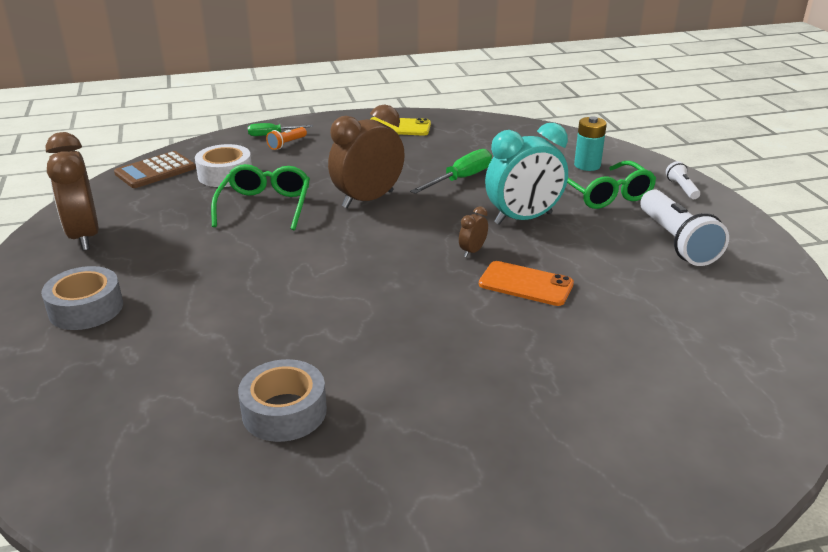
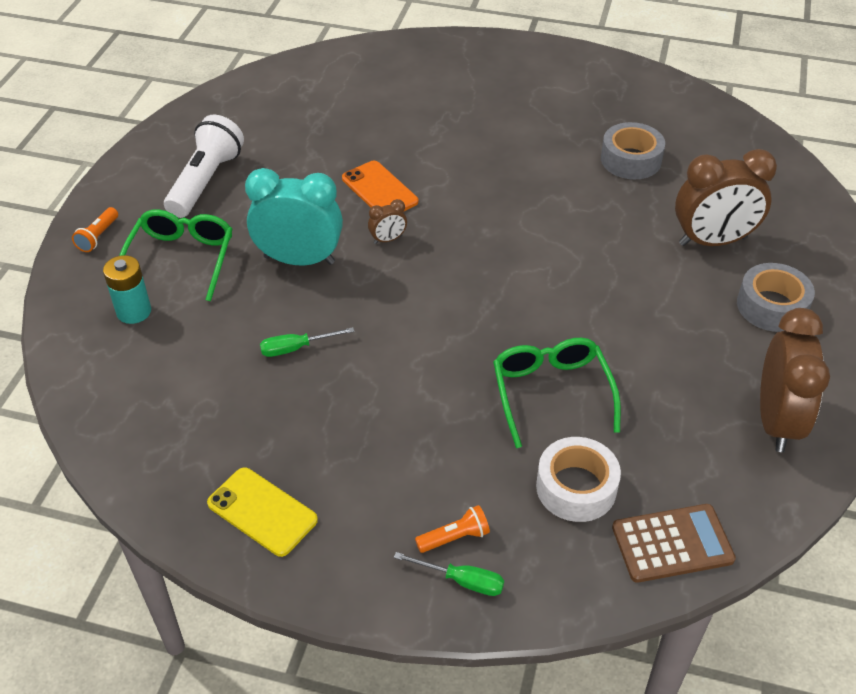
camera: 150 degrees left, 15 degrees up
(265, 206) = (551, 393): green glasses -> green glasses turned 135 degrees clockwise
(368, 199) = (428, 355): brown clock -> brown clock (712, 241)
(461, 179) = (296, 348): green screwdriver -> green screwdriver, size x0.65
(681, 188) = (98, 236): white flashlight -> orange flashlight

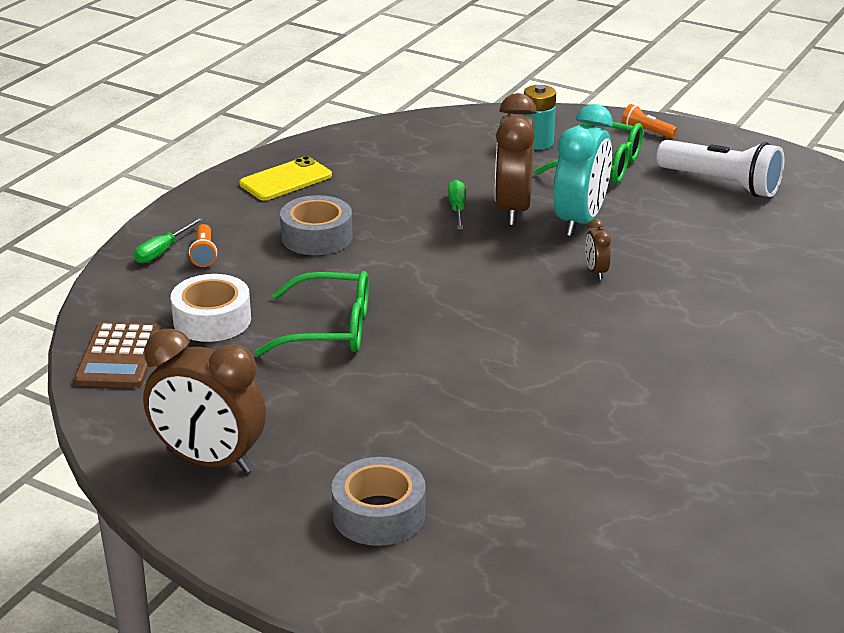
camera: 105 degrees right, 15 degrees down
(379, 190) = (684, 277): orange phone -> none
(630, 160) = (710, 474): grey tape -> grey tape (317, 237)
(712, 241) = (516, 500): brown clock -> brown clock (512, 209)

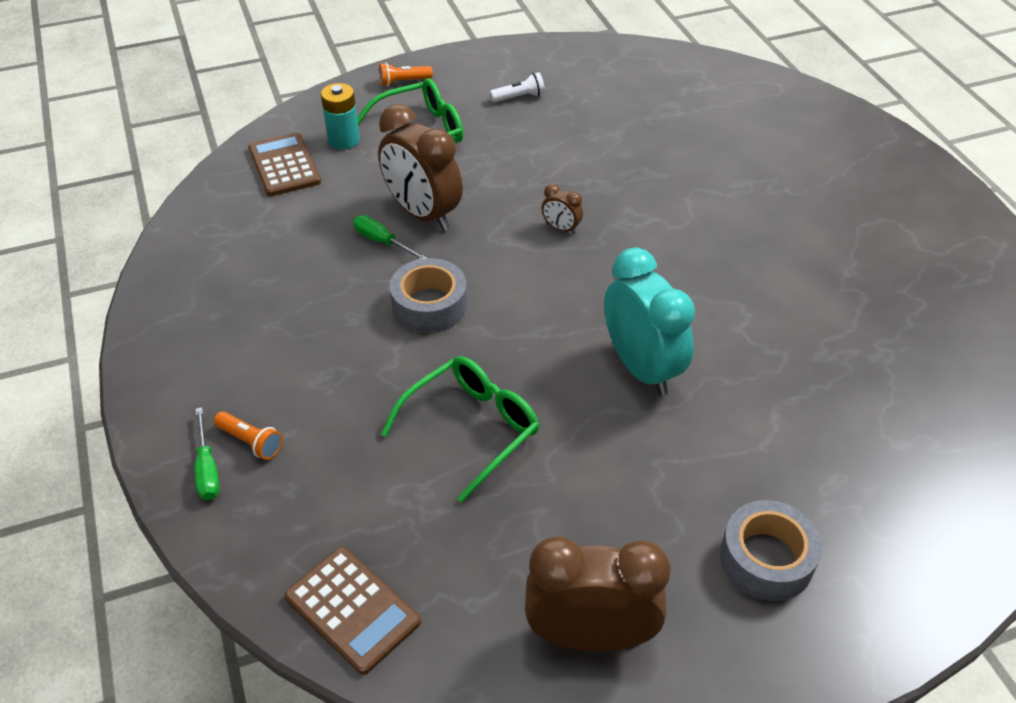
camera: 50 degrees left, 15 degrees up
(209, 461) = (590, 635): brown clock -> brown clock turned 150 degrees counterclockwise
(212, 320) = (368, 501): white tape -> none
(286, 180) = (198, 312): yellow phone -> none
(317, 237) = (318, 349): grey tape -> grey tape (429, 305)
(471, 136) = (284, 165): none -> brown calculator
(580, 221) = (483, 191): turquoise clock -> turquoise clock (641, 368)
(721, 183) = (519, 97): white flashlight -> white flashlight, size x0.48

